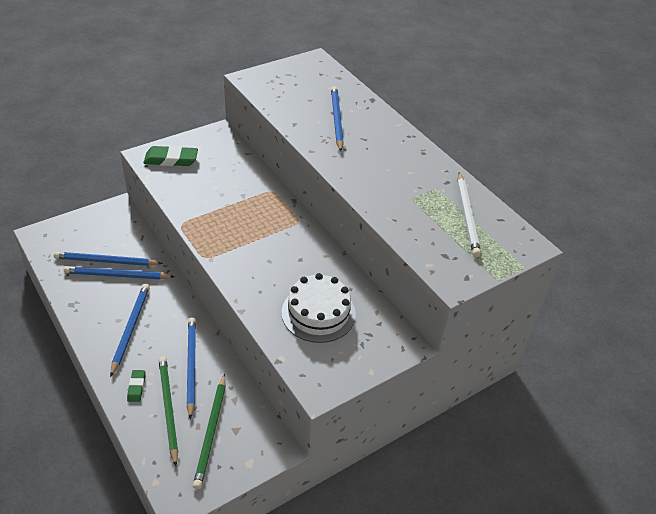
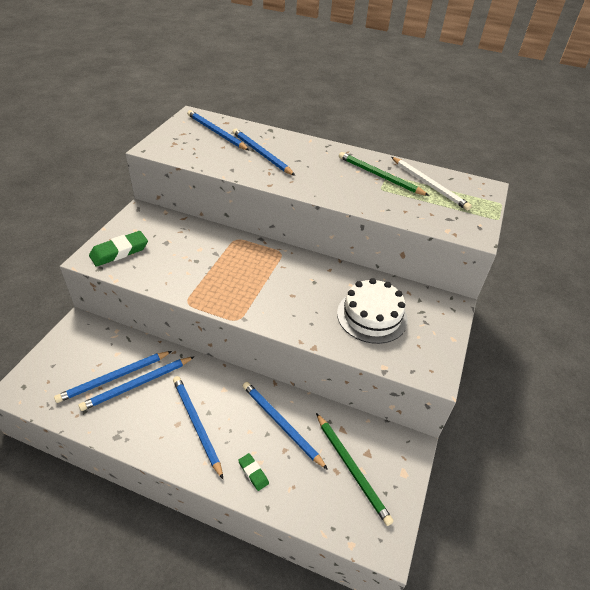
camera: 35 degrees left, 0 degrees up
(168, 409) = (299, 473): green pencil -> green pencil (380, 176)
(318, 84) = (216, 132): none -> blue pencil

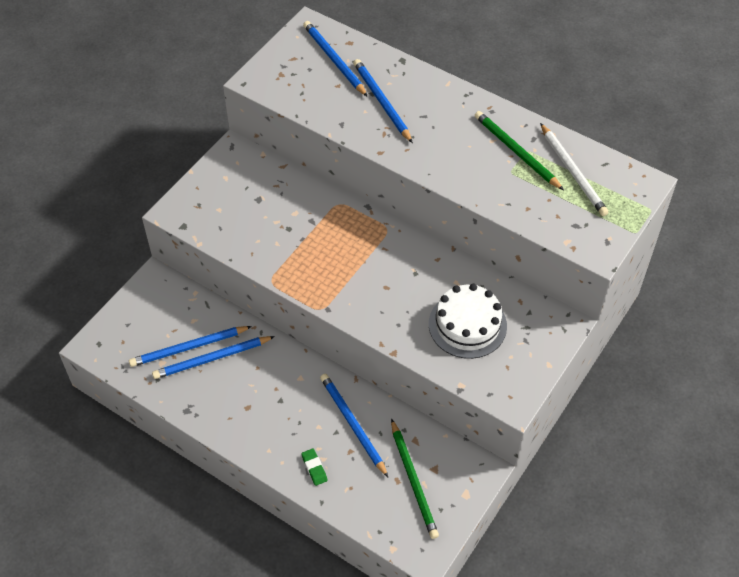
camera: 15 degrees right, 10 degrees up
(119, 251) = (206, 206): green eraser -> none
(197, 425) = (266, 411): blue pencil -> none

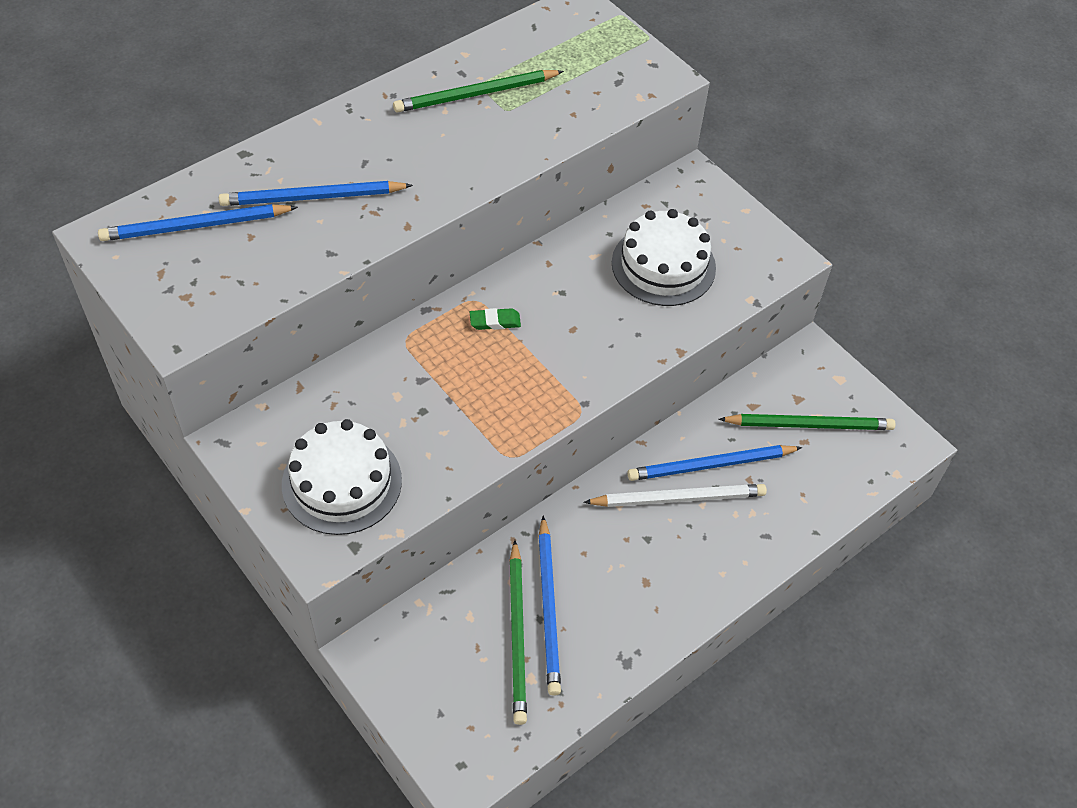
camera: 75 degrees left, 0 degrees up
(189, 347) = (517, 634): blue pencil -> green pencil
(223, 207) = (342, 482): none -> white cake
(314, 468) = (764, 526): green eraser -> green eraser (495, 321)
(572, 171) = (533, 56): white pencil -> white pencil (678, 498)

